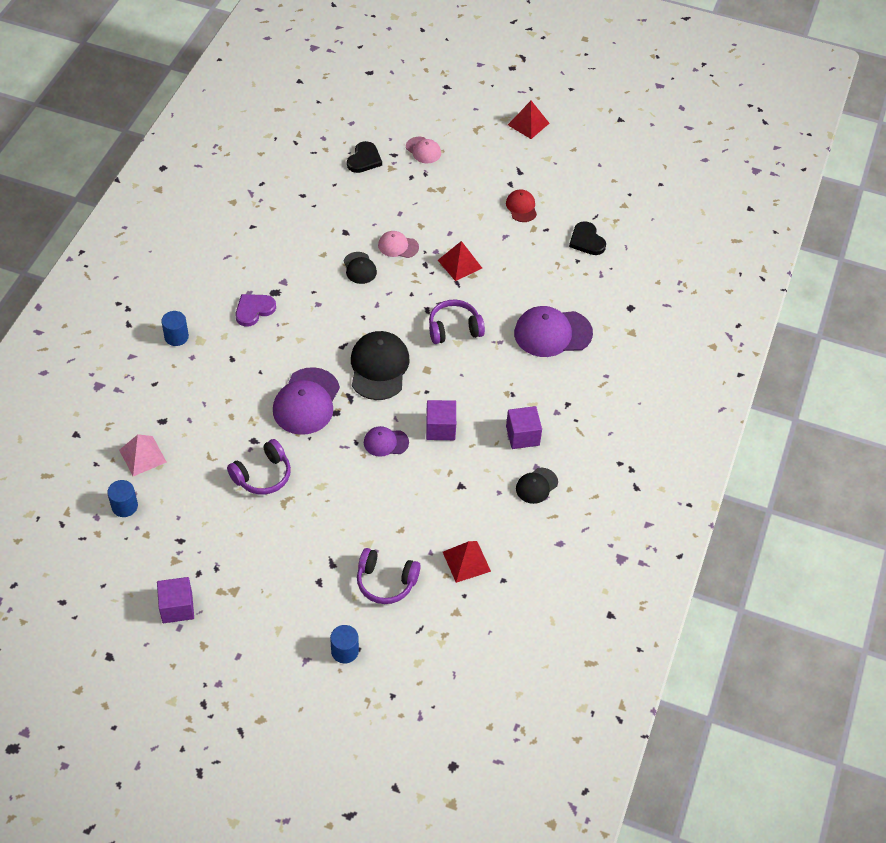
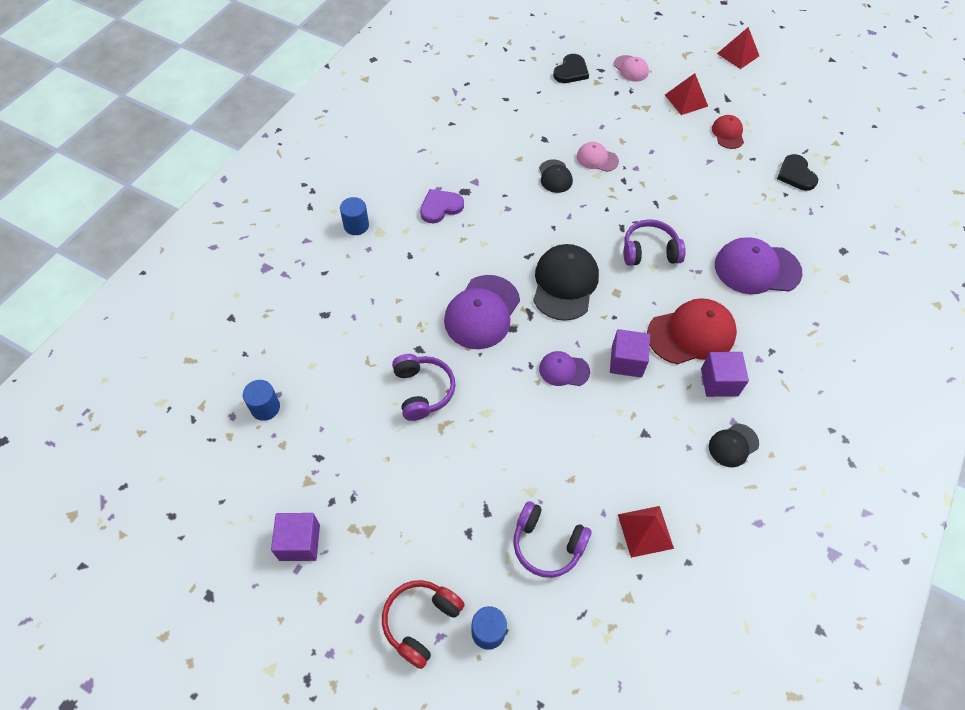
camera: 10 degrees right, 5 degrees up
(142, 456) = (296, 351): pink pyramid -> none
(262, 475) = (422, 391): purple headphones -> purple headphones turned 75 degrees counterclockwise
(289, 652) = (421, 622): none -> red headphones
(459, 264) = (660, 184): red pyramid -> red pyramid (686, 100)
(496, 398) = (691, 334): none -> red cap

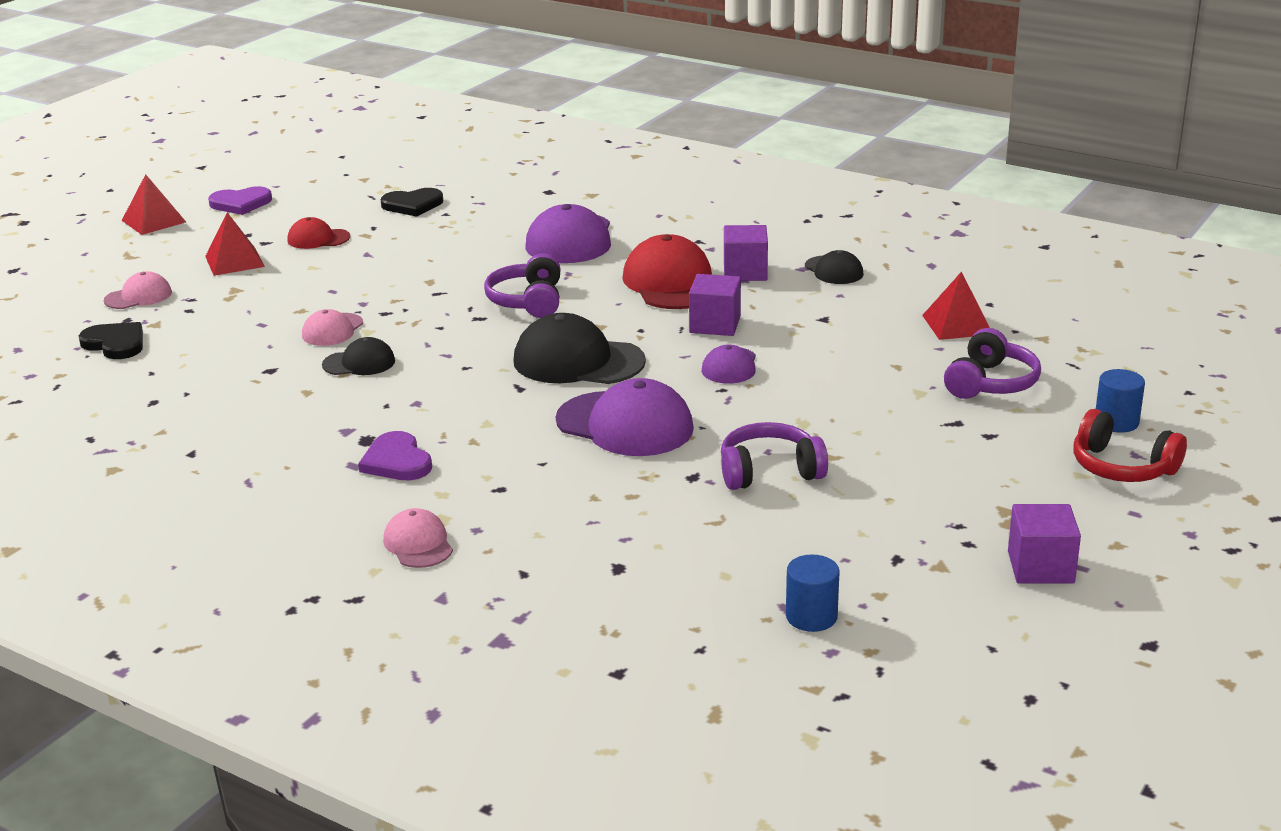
camera: 85 degrees left, 30 degrees down
(356, 225) = (418, 544): blue cylinder -> pink cap
(775, 88) = (241, 203): none -> purple heart

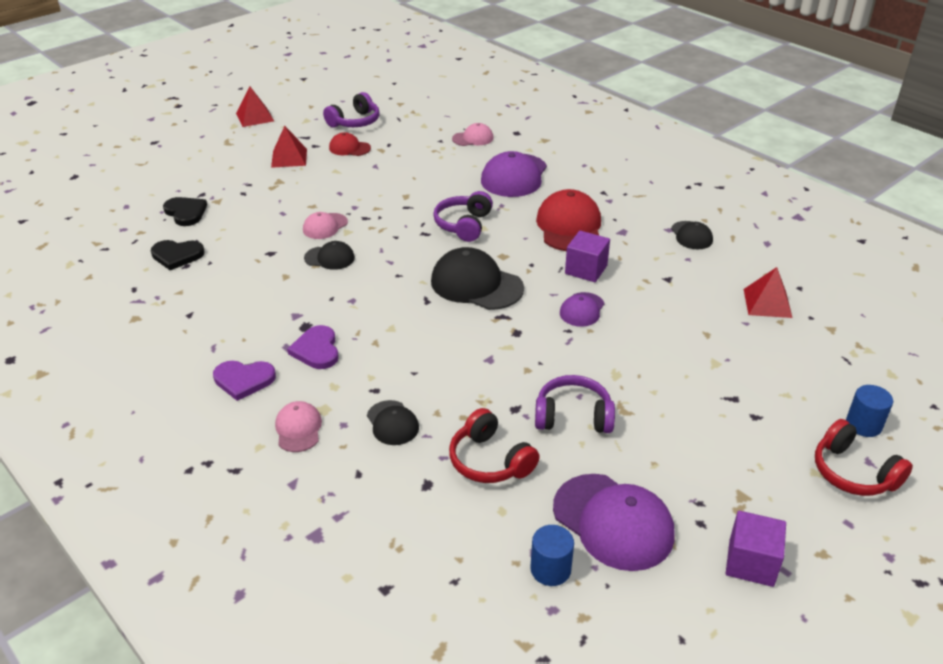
camera: 15 degrees right, 10 degrees up
(138, 296) = (217, 176): pink cap -> pink cap (473, 138)
(241, 203) = (314, 111): purple heart -> purple heart (244, 380)
(412, 205) = (422, 130): black heart -> black heart (177, 255)
(541, 517) = (392, 423): none -> black cap
(625, 425) = (486, 349): purple cap -> purple cap (613, 522)
(686, 531) = (490, 460): none -> red headphones
(745, 272) = (626, 226): purple cube -> none
(990, 383) = (774, 365): purple headphones -> purple headphones (355, 122)

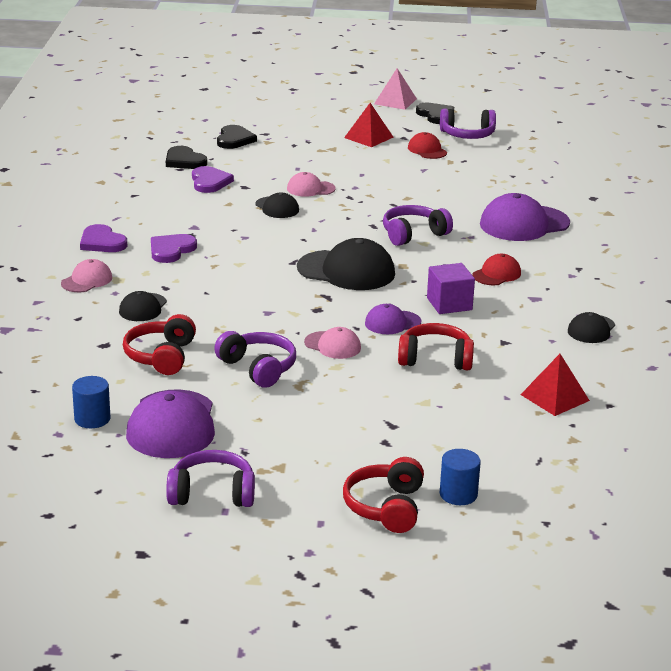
camera: 45 degrees right, 10 degrees down
(234, 264) = (209, 182): none -> purple heart
(255, 117) = (395, 101): red pyramid -> pink pyramid
(305, 116) = (436, 115): none -> black heart
(473, 138) = (544, 185): pink cap -> pink cap (333, 345)
(476, 284) = (346, 271): black cap -> black cap turned 120 degrees clockwise
(569, 226) = (496, 274): red cap -> red cap, size x0.54
(658, 322) = (435, 359): none -> red headphones
(751, 562) = (212, 493): purple cube -> purple headphones

